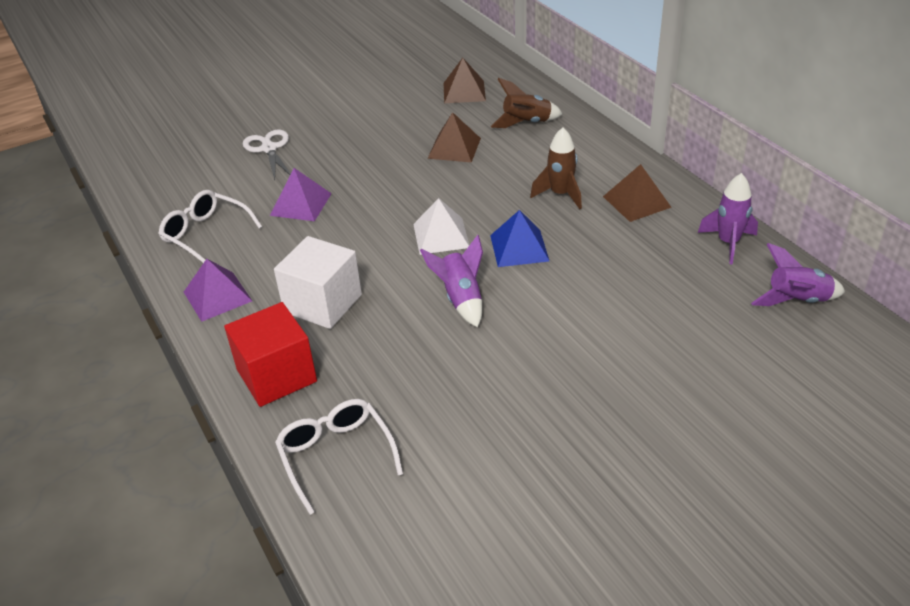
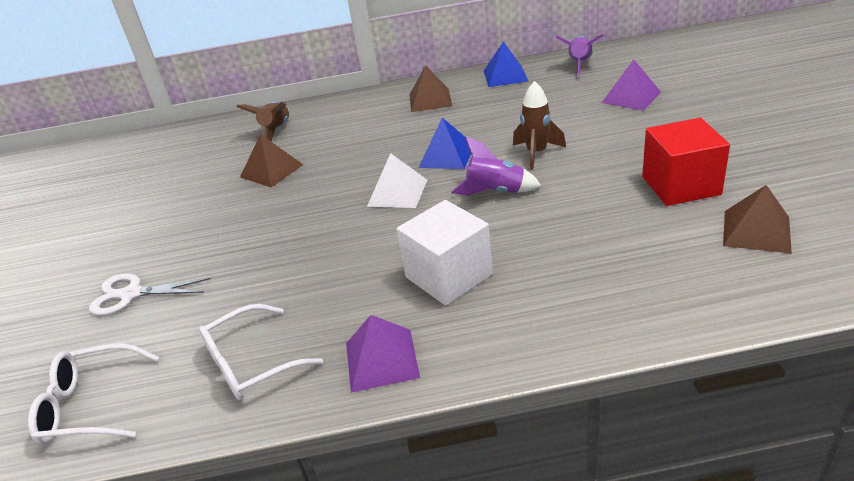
camera: 65 degrees left, 5 degrees down
(276, 375) = (546, 319): red cube -> red cube (680, 185)
(301, 204) = (265, 277): purple pyramid -> purple pyramid (631, 97)
(336, 455) = (678, 287): white glasses -> white glasses (90, 405)
(464, 91) = (188, 155): brown pyramid -> brown pyramid (756, 231)
(560, 194) = (392, 129): brown rocket -> brown rocket (536, 153)
(728, 243) = (505, 76): purple rocket -> blue pyramid

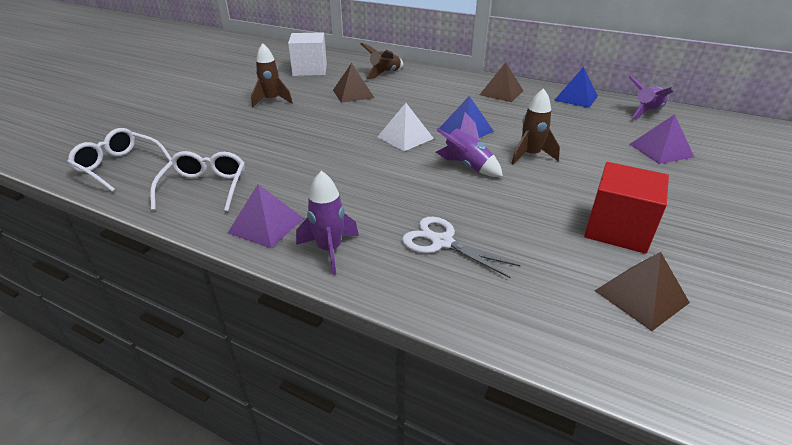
camera: 30 degrees right, 0 degrees up
(131, 294) = (205, 124): white scissors -> white scissors (442, 242)
(180, 224) = (272, 101): none -> brown rocket
(250, 363) = (205, 188): white glasses -> white glasses turned 90 degrees clockwise
(448, 276) = (368, 200): white cube -> white cube (310, 70)
(479, 343) = (329, 250): none -> purple rocket

